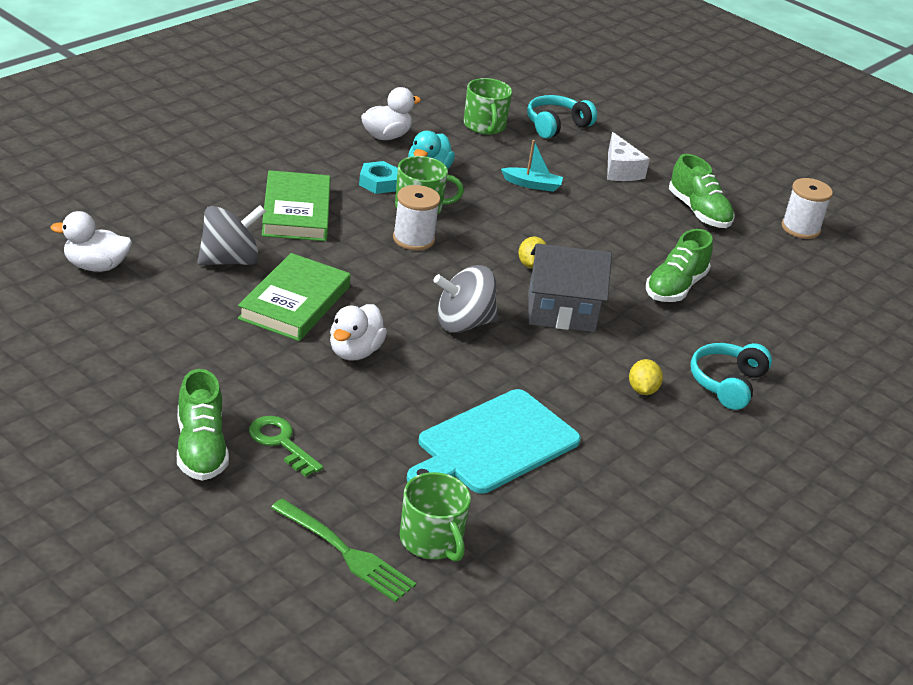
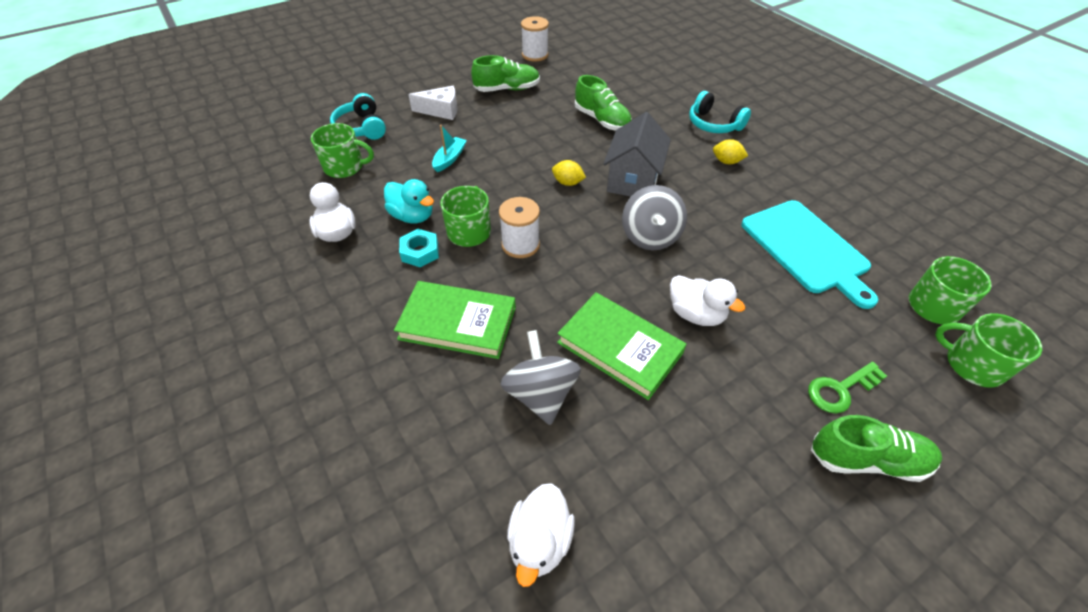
camera: 70 degrees left, 15 degrees up
(344, 552) = (972, 364): green fork -> green mug

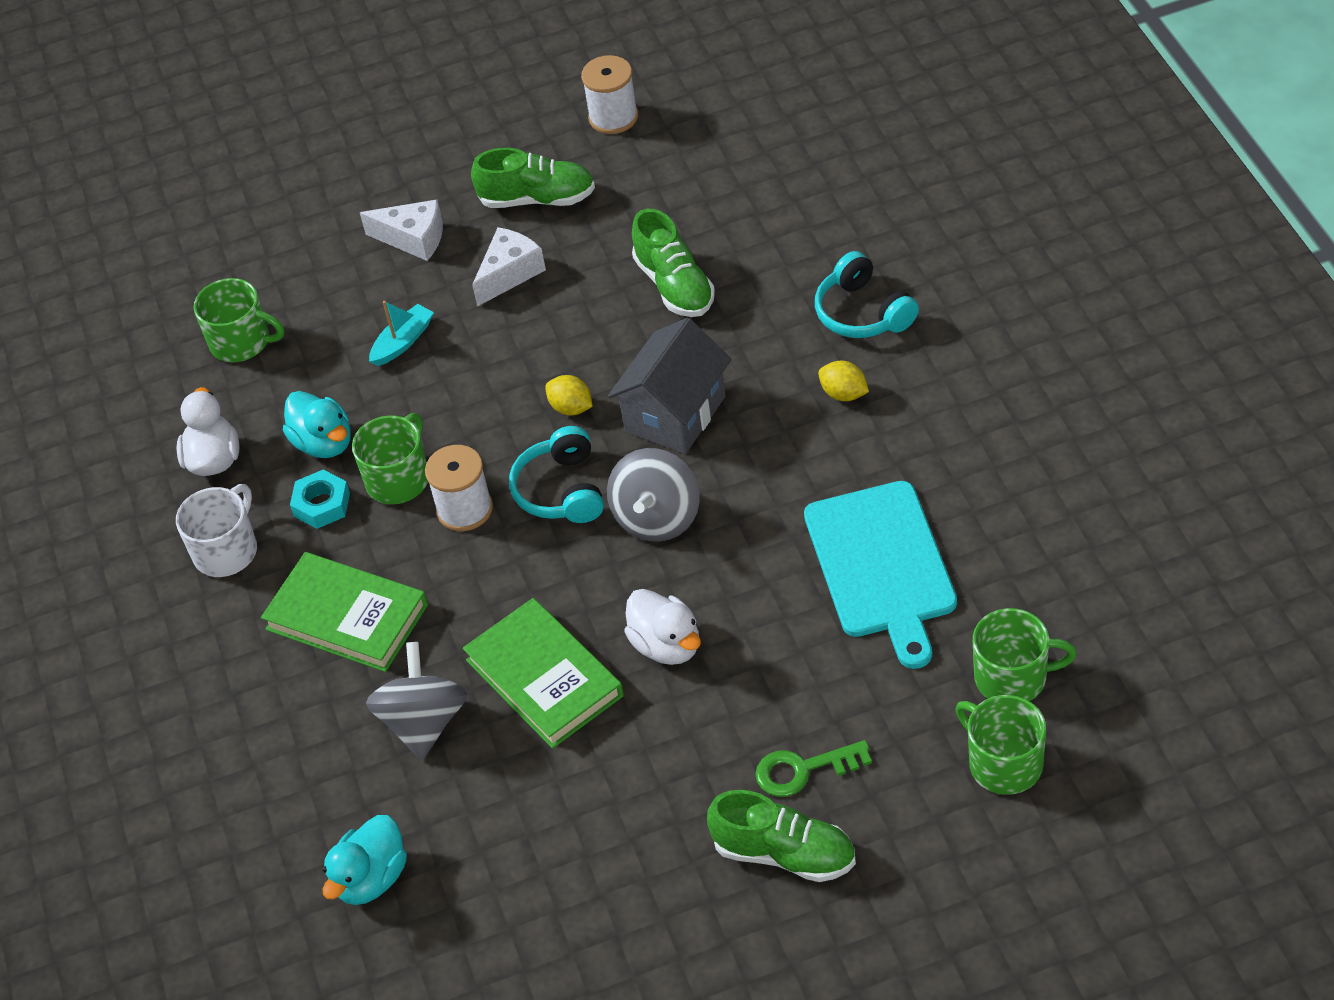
camera: 20 degrees right, 0 degrees up
(356, 288) = (227, 550): none -> white mug
(361, 128) = (279, 264): turquoise headphones -> turquoise headphones (561, 490)
(504, 122) = (509, 273): none -> white cheese
(540, 541) = (371, 878): white duck -> turquoise duck

